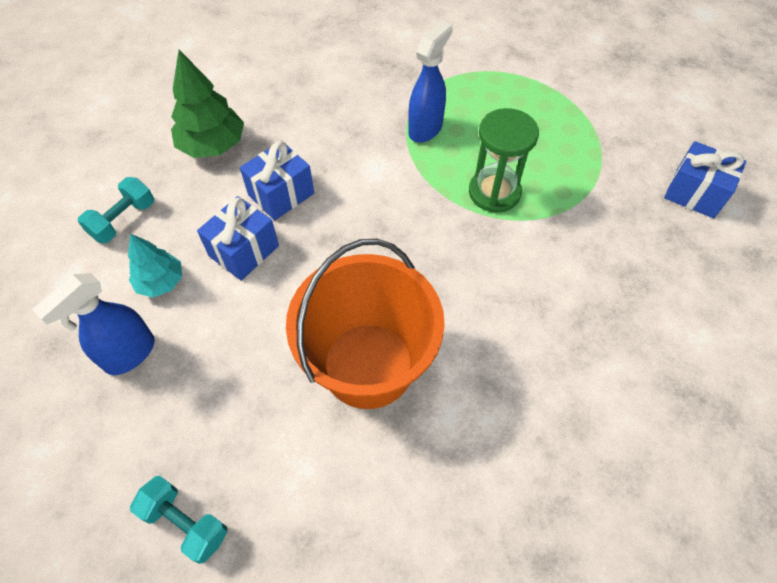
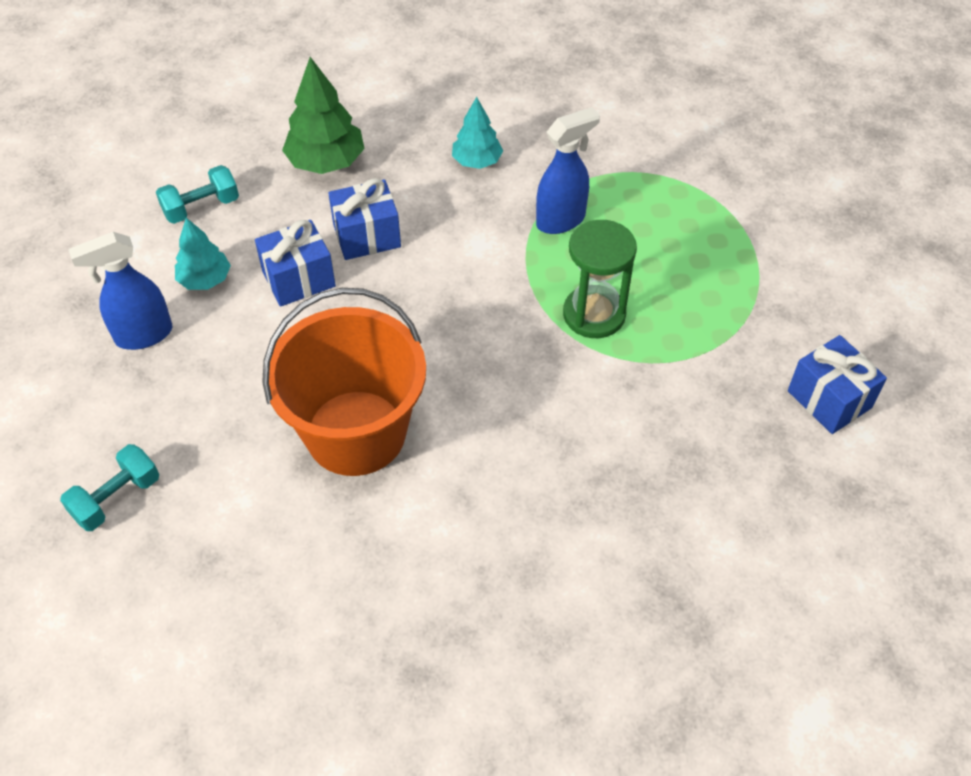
camera: 25 degrees right, 5 degrees down
(186, 522) = (116, 498): turquoise dumbbell -> turquoise dumbbell turned 75 degrees clockwise
(334, 105) = (477, 161): none -> turquoise tree

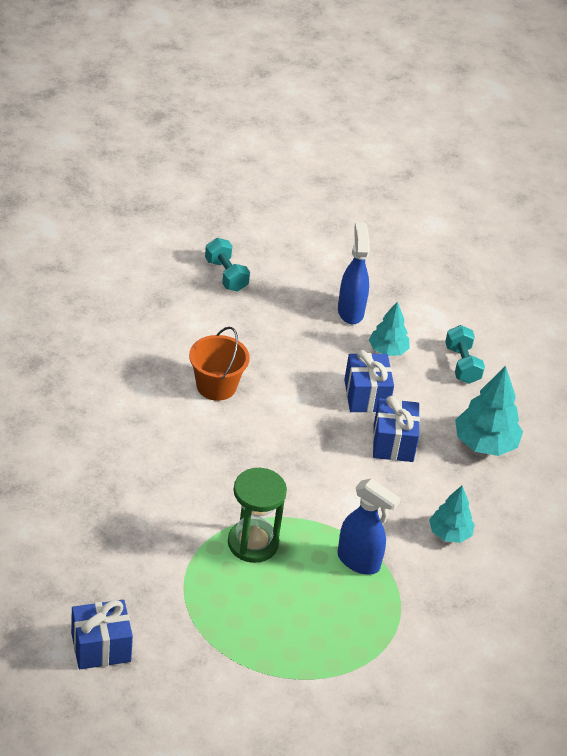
camera: 105 degrees right, 10 degrees down
(326, 162) = (485, 443): green tree -> turquoise tree
(356, 433) = (216, 386): orange bucket -> orange bucket, size x0.57
(561, 220) = (359, 561): blue spray bottle -> blue spray bottle turned 45 degrees counterclockwise

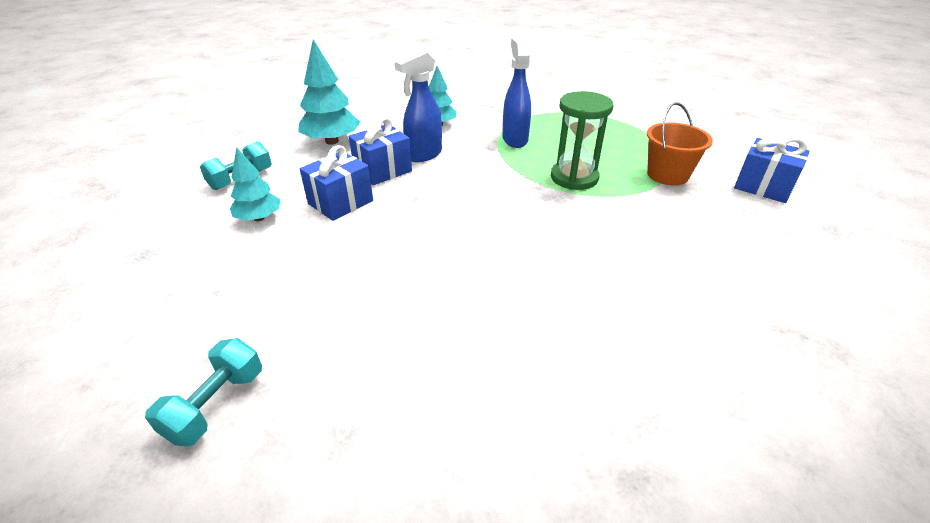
camera: 125 degrees left, 5 degrees down
(216, 386) = (442, 286): orange bucket -> orange bucket (667, 175)
(350, 311) = (211, 264): blue spray bottle -> blue spray bottle (423, 155)

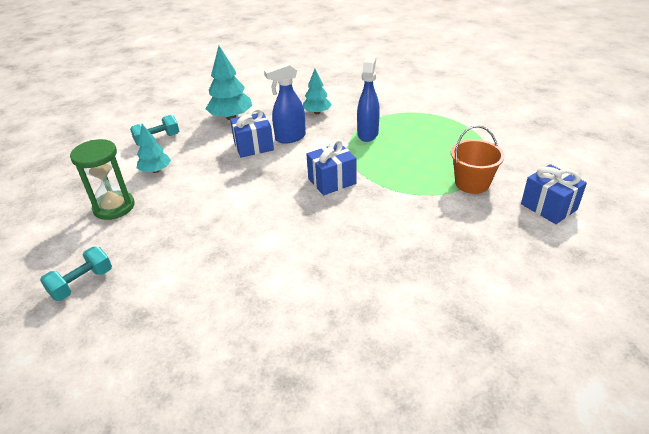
camera: 20 degrees right, 0 degrees up
(340, 202) = (212, 167): blue gift -> blue gift (332, 181)
(574, 178) = (392, 174): green hourglass -> green hourglass (114, 207)

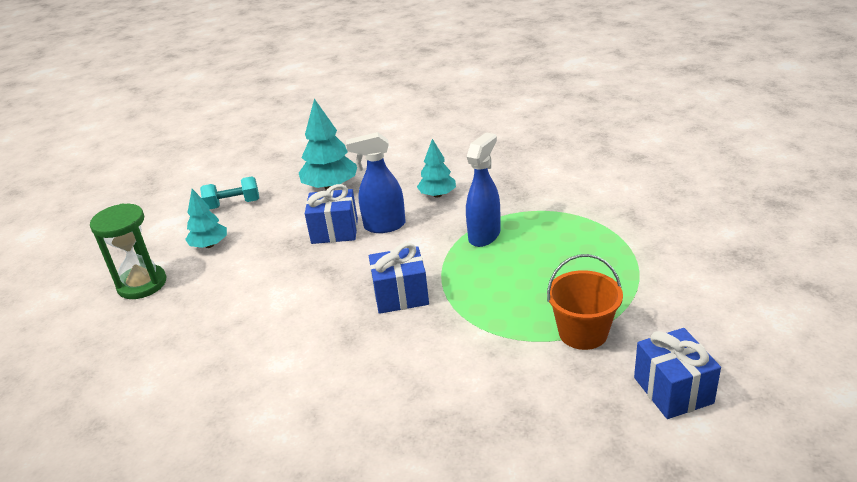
camera: 20 degrees right, 5 degrees down
(82, 283) = (61, 372): turquoise dumbbell -> none

